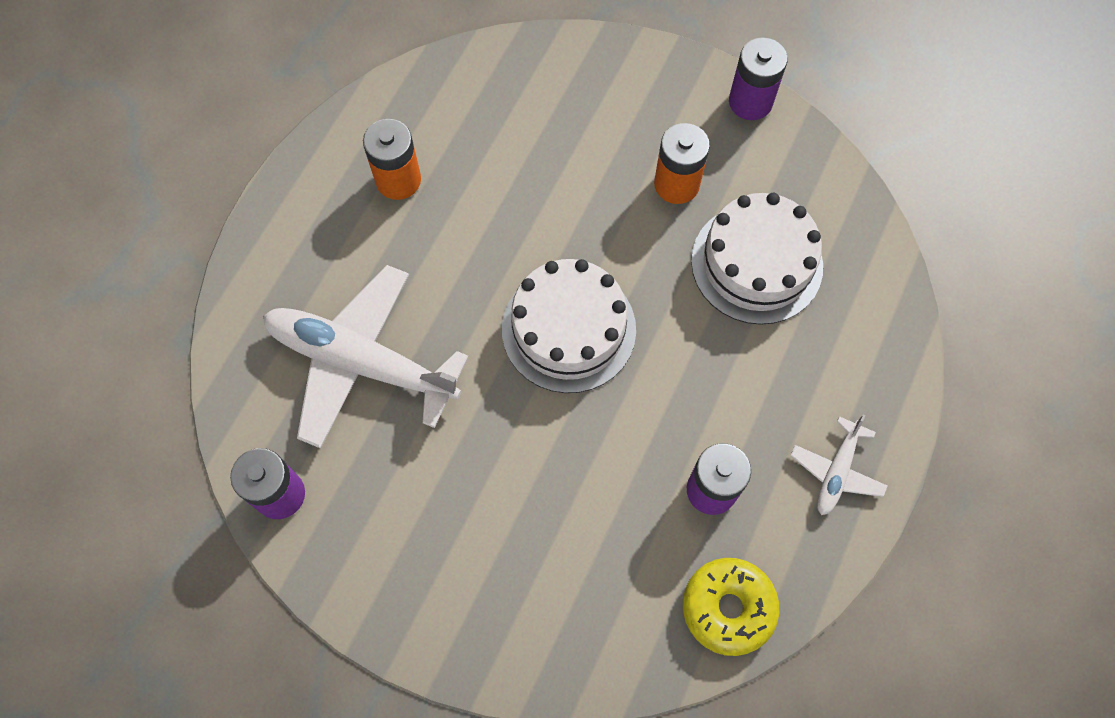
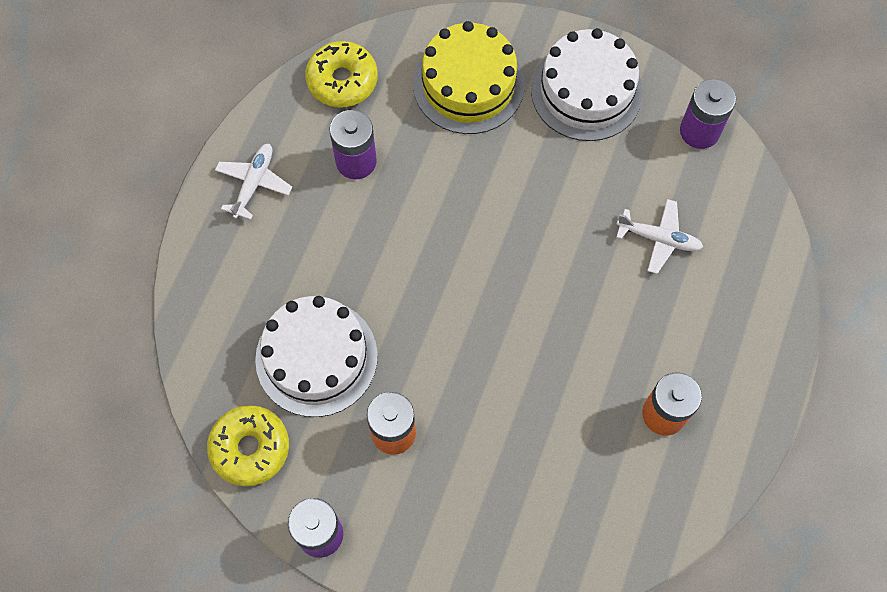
camera: 175 degrees right, 0 degrees up
(361, 362) = (659, 239): white plane -> white plane, size x0.48
(562, 587) = (468, 84): none -> yellow cake
(568, 329) = (484, 282): white cake -> white cake (586, 91)
(823, 181) = (250, 448): none -> yellow donut

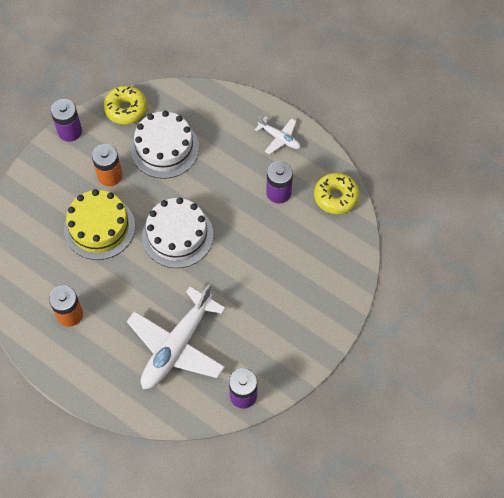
camera: 105 degrees right, 5 degrees down
(468, 84) = (314, 266): yellow cake -> yellow cake (99, 227)
(586, 91) = (291, 334): white cake -> white cake (177, 235)
(659, 239) = (177, 346): white plane -> white plane, size x2.10

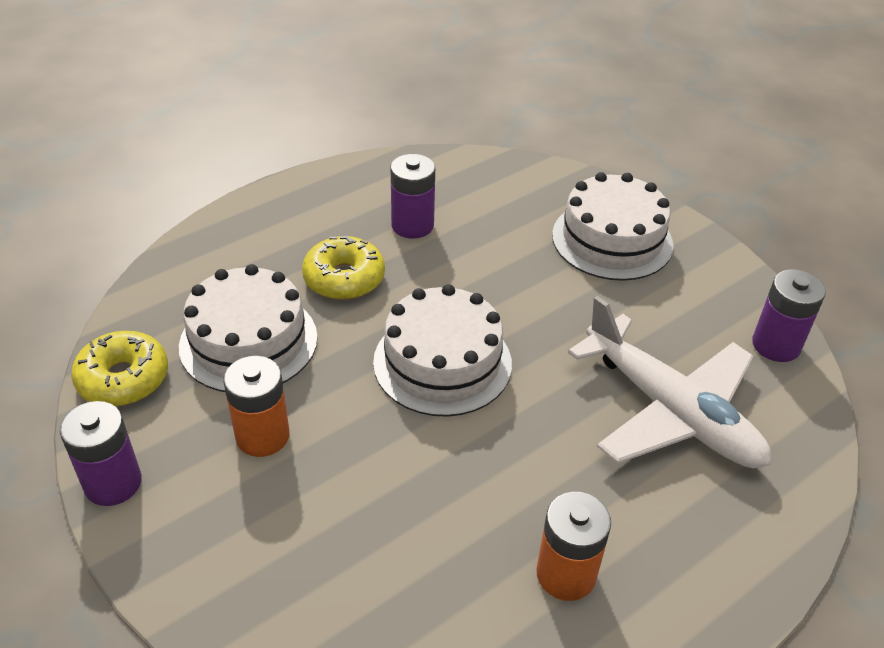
camera: 75 degrees left, 20 degrees down
(99, 227) = (375, 478): yellow cake -> none
(279, 138) = (313, 203): white plane -> none
(305, 298) = (612, 240): none -> white cake
(336, 197) = (447, 172): yellow donut -> yellow donut (344, 278)

